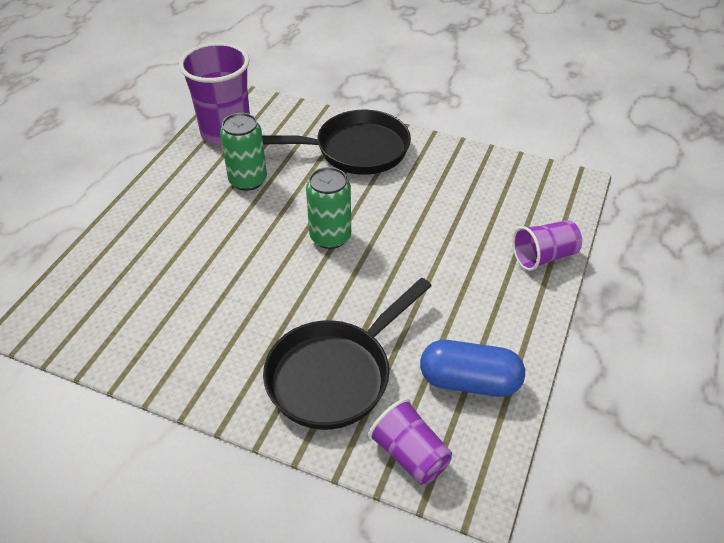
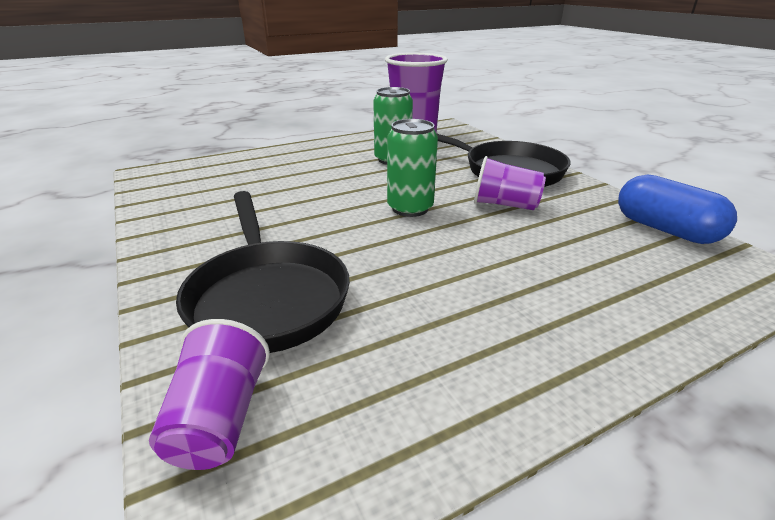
camera: 40 degrees right, 15 degrees down
(335, 375) = (267, 297): black pan -> black pan turned 105 degrees counterclockwise
(469, 382) = (394, 390): blue capsule -> blue capsule (665, 230)
(544, 256) = (652, 320): purple cup -> purple cup (505, 205)

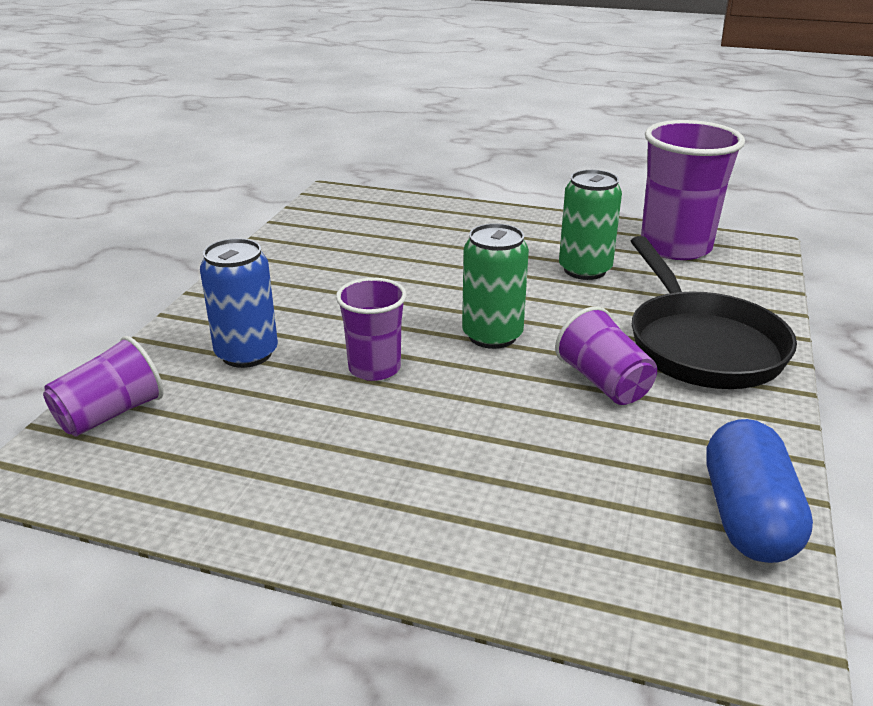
camera: 45 degrees right, 0 degrees up
(267, 297) = (247, 354): black pan -> blue can
(379, 258) = (374, 368): none -> purple cup

